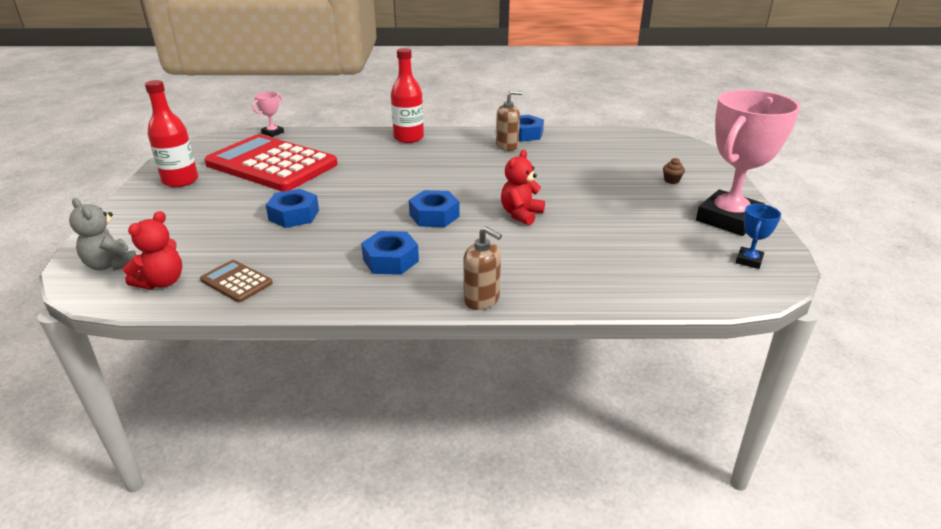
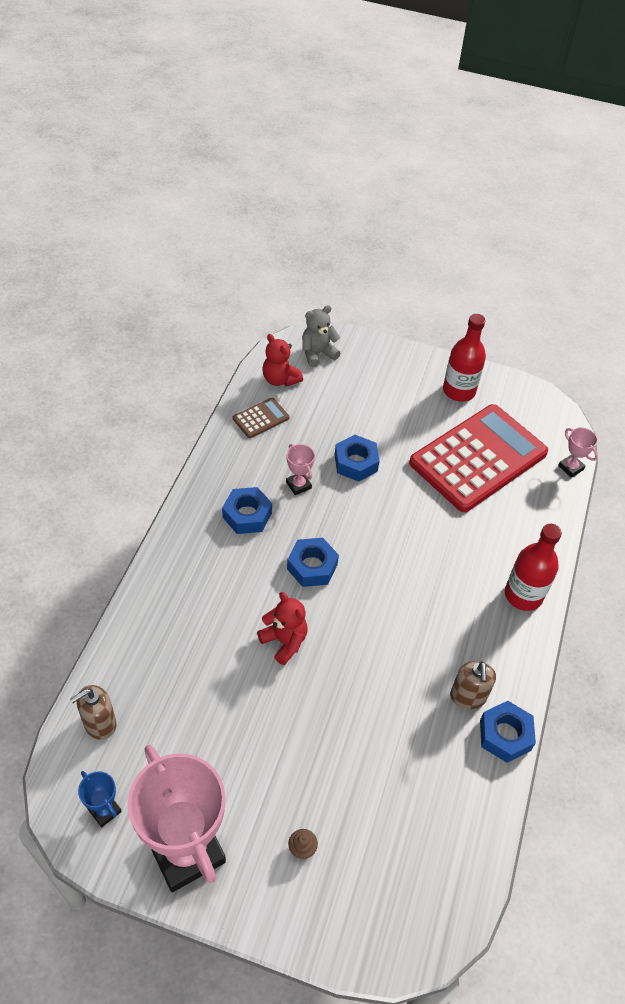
camera: 105 degrees right, 20 degrees up
(336, 239) = (298, 485): none -> pink trophy
(482, 299) = (160, 560): brown soap dispenser -> brown soap dispenser (99, 723)

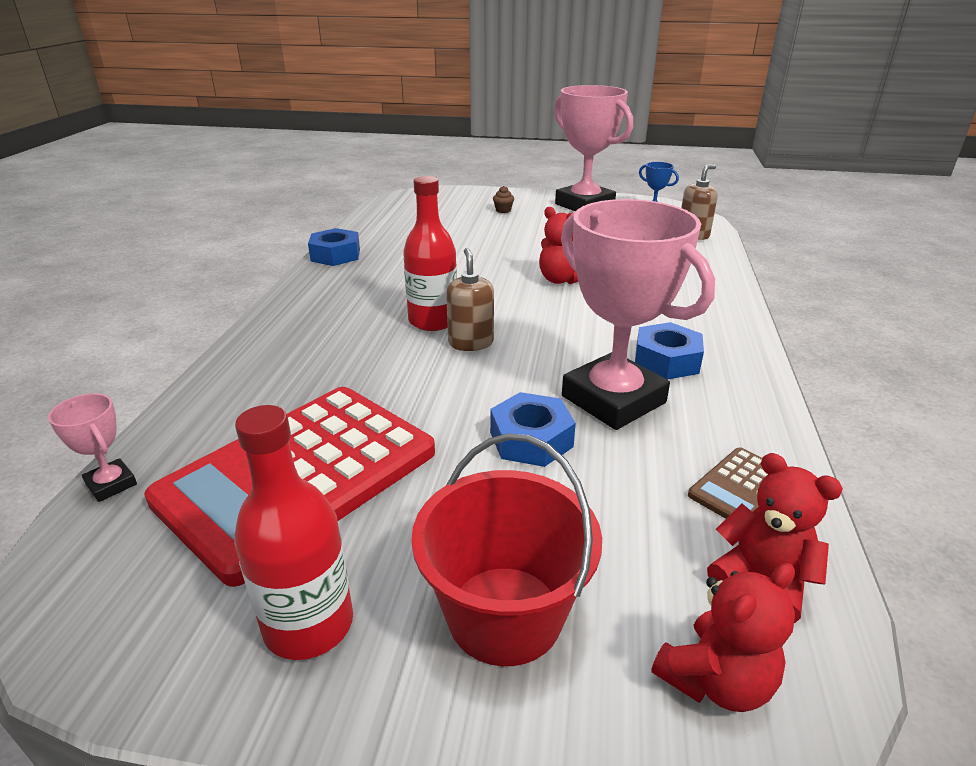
camera: 175 degrees right, 20 degrees down
(298, 485) = (613, 399): pink trophy -> pink trophy, size x2.39
(312, 566) = (554, 327): blue nut -> none
(317, 353) = (715, 680): grey teddy bear -> red teddy bear
(385, 383) = (504, 614): none -> red bucket
(468, 697) = (367, 268): brown soap dispenser -> brown soap dispenser (471, 343)
(523, 595) = (281, 331): red bottle -> red bottle (433, 321)

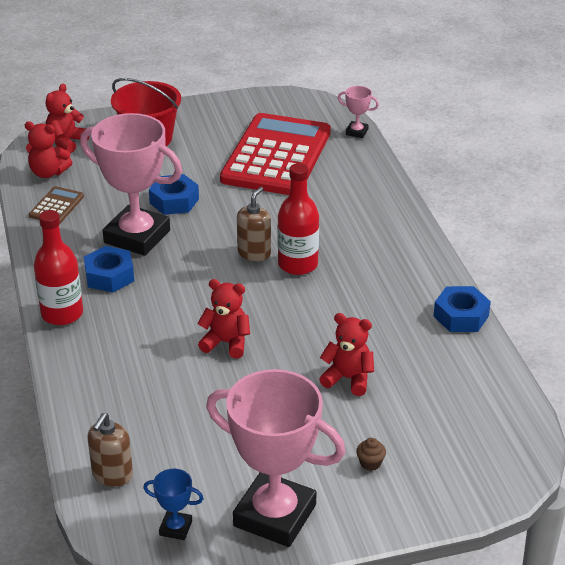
camera: 155 degrees right, 5 degrees up
(308, 624) = (218, 119): red bottle -> red bottle (62, 314)
(471, 343) = (254, 253): brown soap dispenser -> brown soap dispenser turned 120 degrees counterclockwise
(475, 243) = (348, 379): none -> red teddy bear

